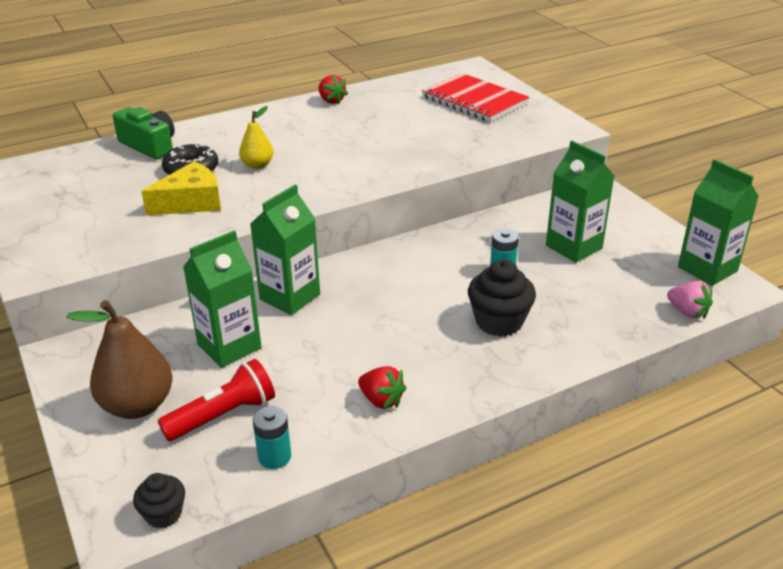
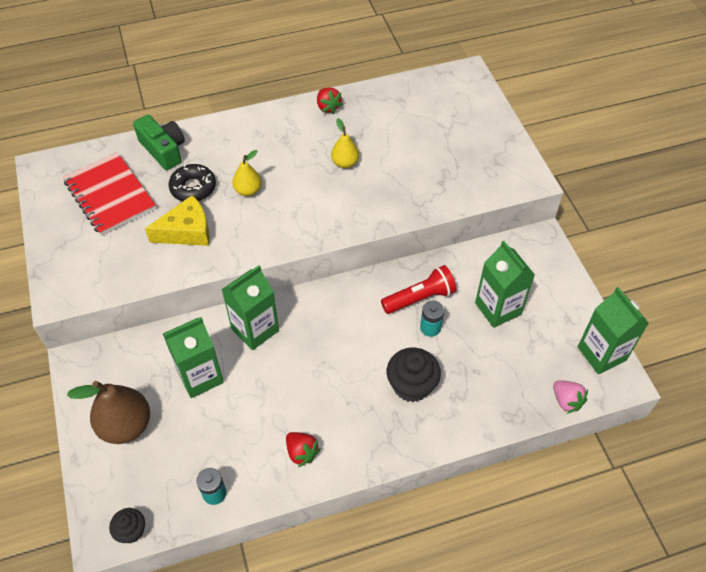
camera: 10 degrees right, 20 degrees up
(223, 415) = (185, 446): red flashlight -> red flashlight (420, 298)
(363, 136) = (345, 163): none -> yellow pear
(474, 100) = (455, 125): red notebook -> red notebook (110, 195)

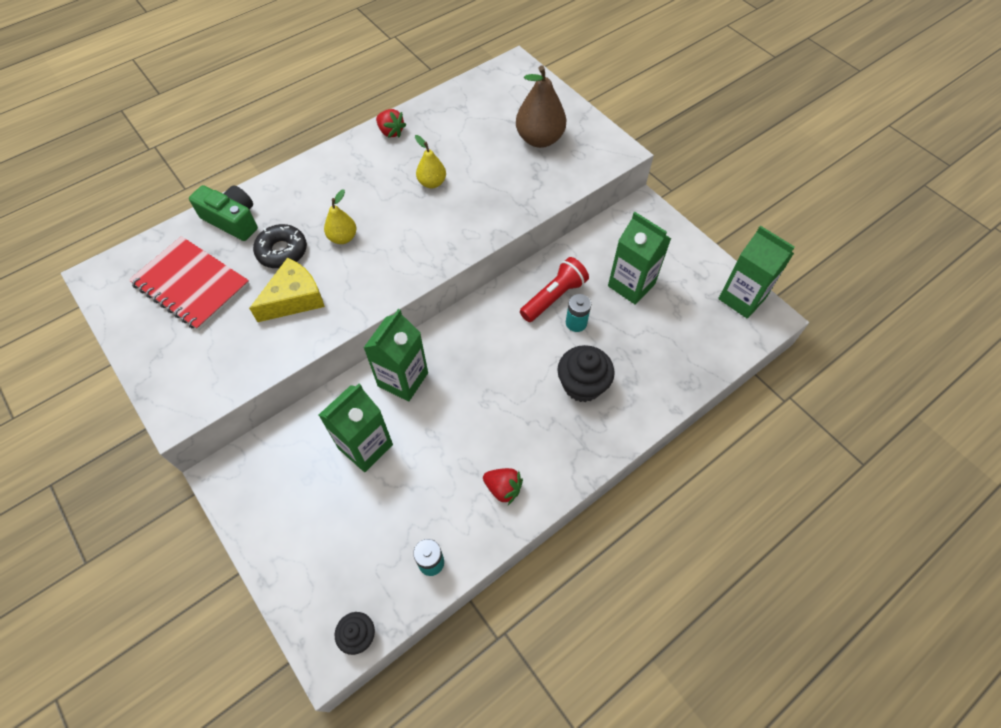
camera: 20 degrees left, 5 degrees up
(126, 426) = (306, 525): brown pear -> brown pear (539, 139)
(566, 401) = (730, 352): pink strawberry -> none

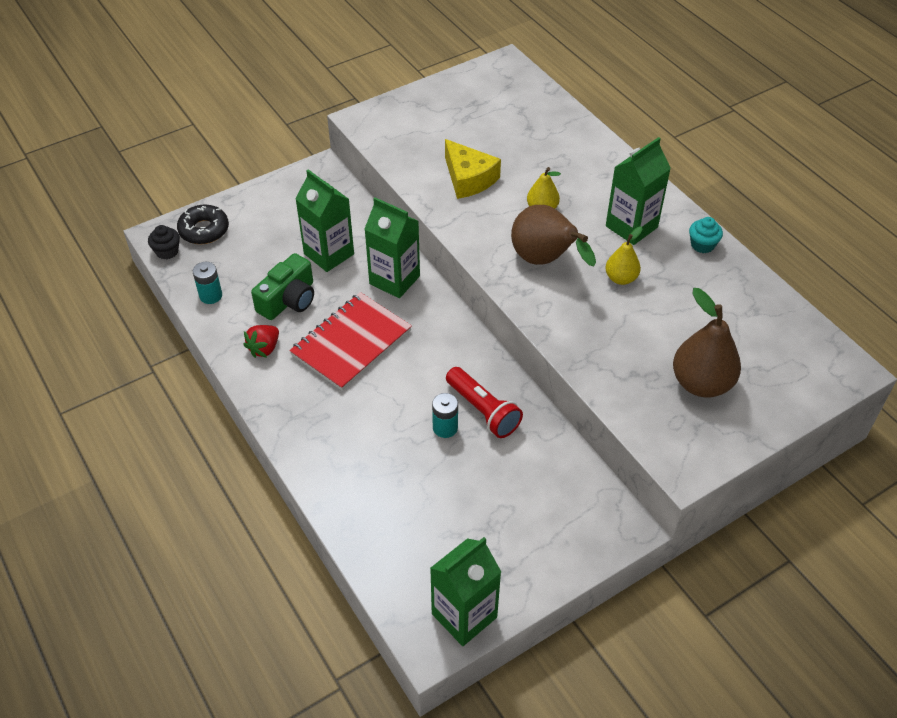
camera: 95 degrees right, 10 degrees down
(191, 285) = (491, 115): red notebook -> red notebook (351, 343)
(232, 220) = (567, 134): green camera -> green camera (288, 300)
(282, 251) = (526, 168): black donut -> black donut (204, 230)
(391, 132) = (702, 245): red strawberry -> turquoise cupcake
(413, 234) = (545, 261): none -> brown pear
(582, 385) = (364, 424): black cupcake -> none
(631, 285) = (495, 491): green carton -> green carton (631, 227)

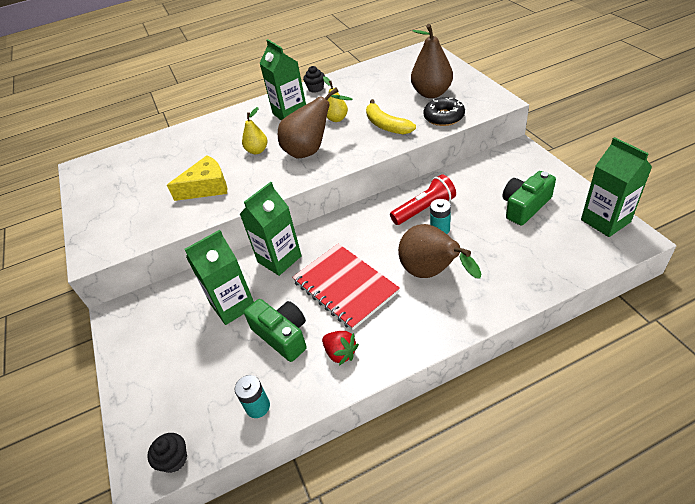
camera: 75 degrees left, 5 degrees down
(204, 230) = (155, 420): black donut -> black donut (444, 117)
(370, 421) = (432, 273): none -> brown pear
(492, 523) = (525, 206): none -> green camera
(608, 333) = (386, 125): none -> yellow banana
(702, 245) = (316, 88): turquoise cupcake -> black cupcake

